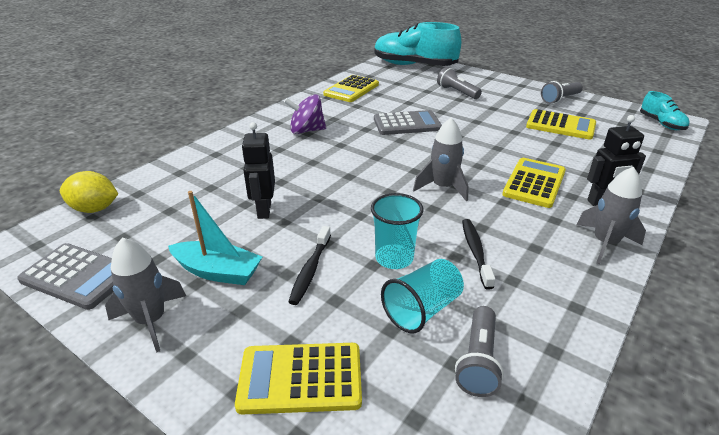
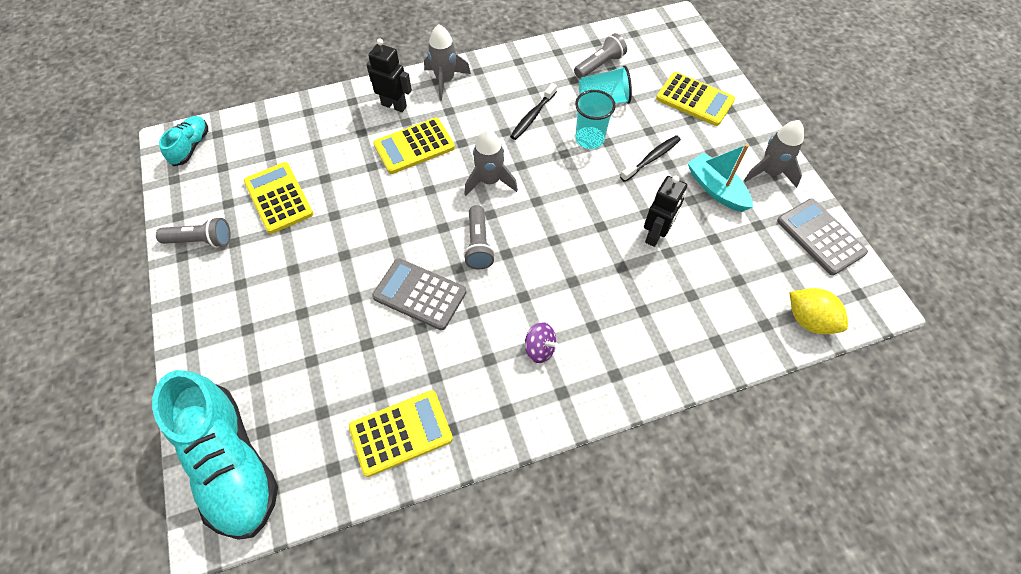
camera: 145 degrees left, 25 degrees up
(306, 130) = (539, 349): purple spinning top -> purple spinning top, size x0.66
(457, 92) = (282, 331): grey flashlight -> grey flashlight (478, 244)

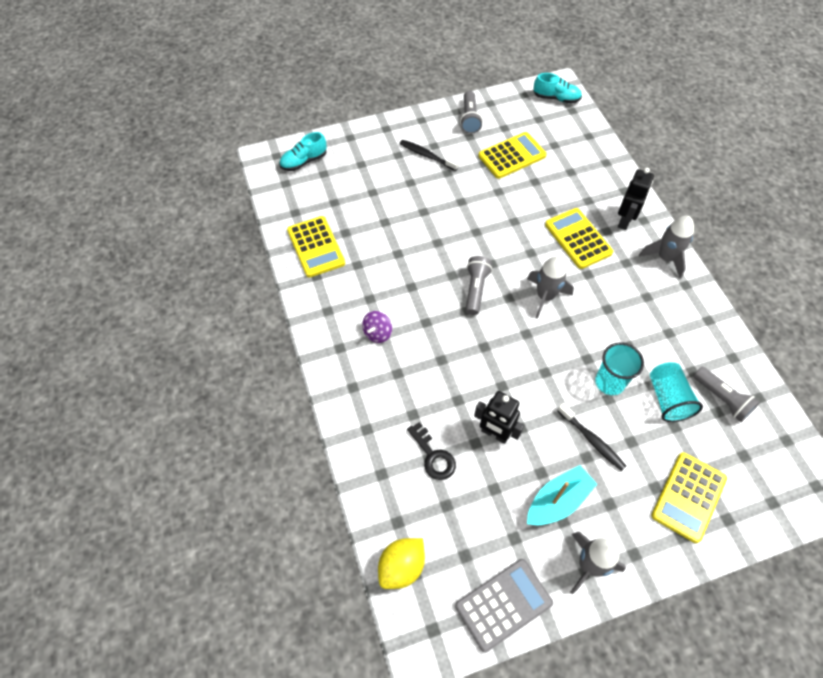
camera: 90 degrees right, 0 degrees up
(231, 463) = (304, 161): turquoise shoe -> turquoise shoe, size x0.48
(419, 294) = (426, 251): grey calculator -> none
(478, 244) = (475, 289): grey flashlight -> grey flashlight turned 105 degrees clockwise
(532, 116) = (631, 332): black toothbrush -> black toothbrush (427, 155)
(688, 291) = (433, 456): none -> black key

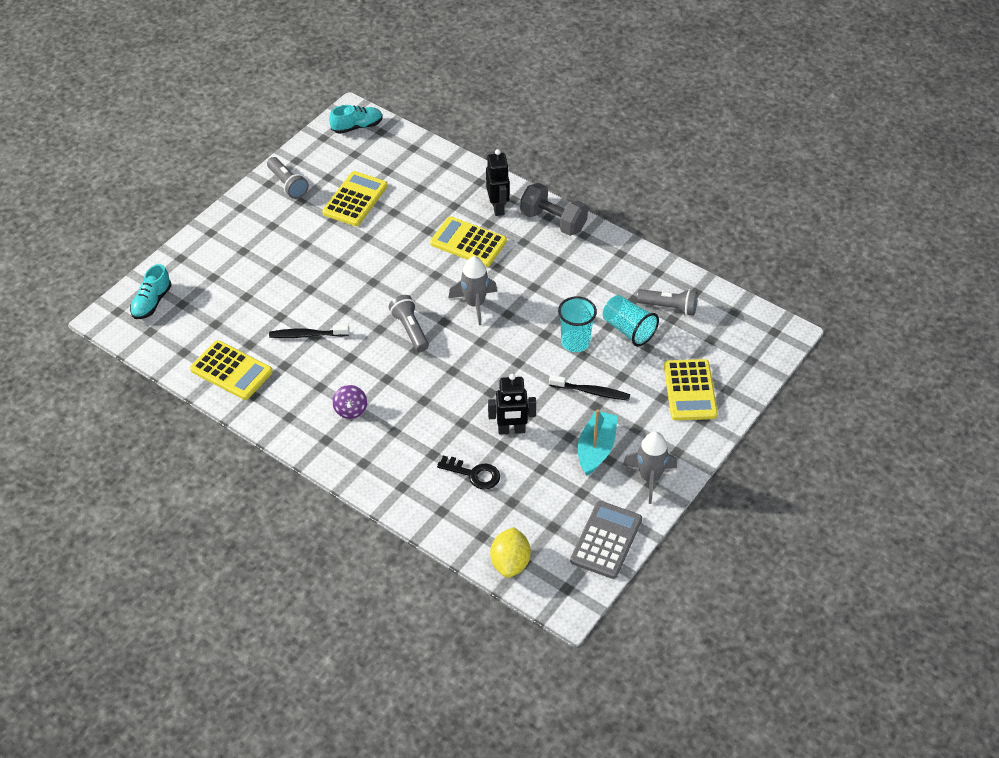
camera: 35 degrees left, 10 degrees down
(427, 155) = (273, 238): black toothbrush -> black toothbrush (306, 335)
(665, 258) = (553, 221): grey rocket -> grey dumbbell

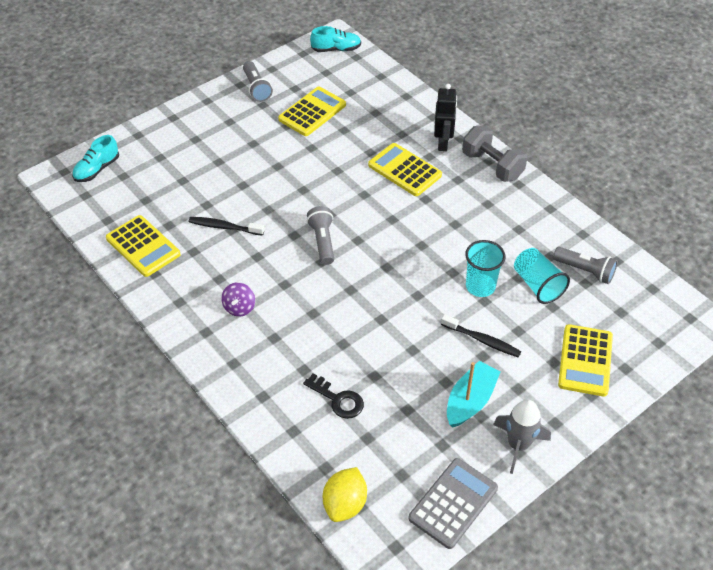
camera: 15 degrees right, 0 degrees up
(475, 304) = (392, 229): grey rocket -> none
(511, 430) = (389, 362): black robot -> none

